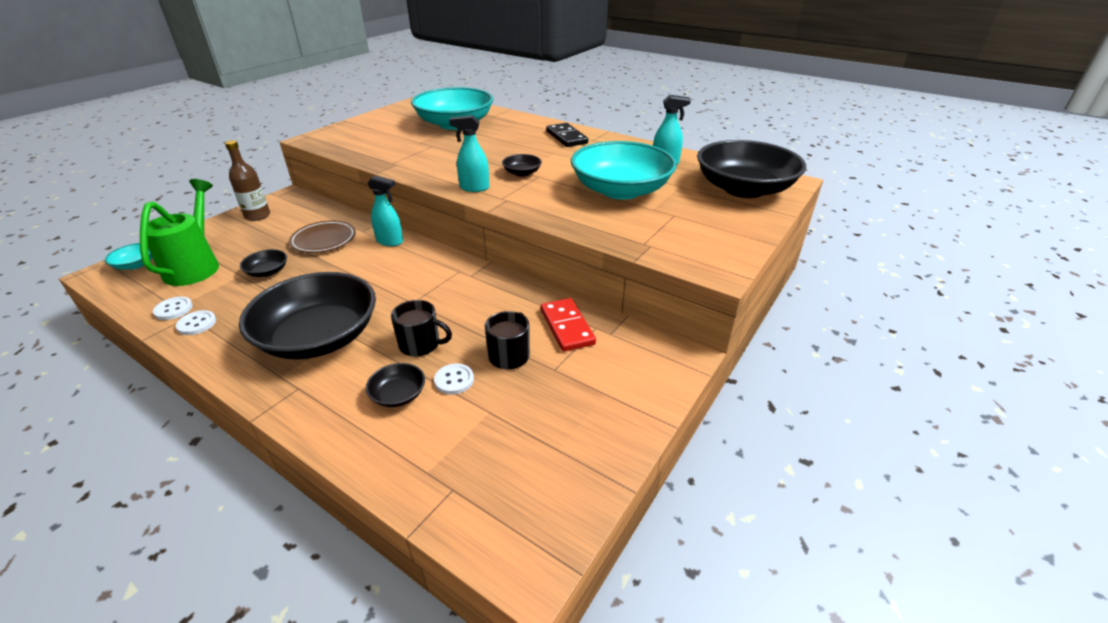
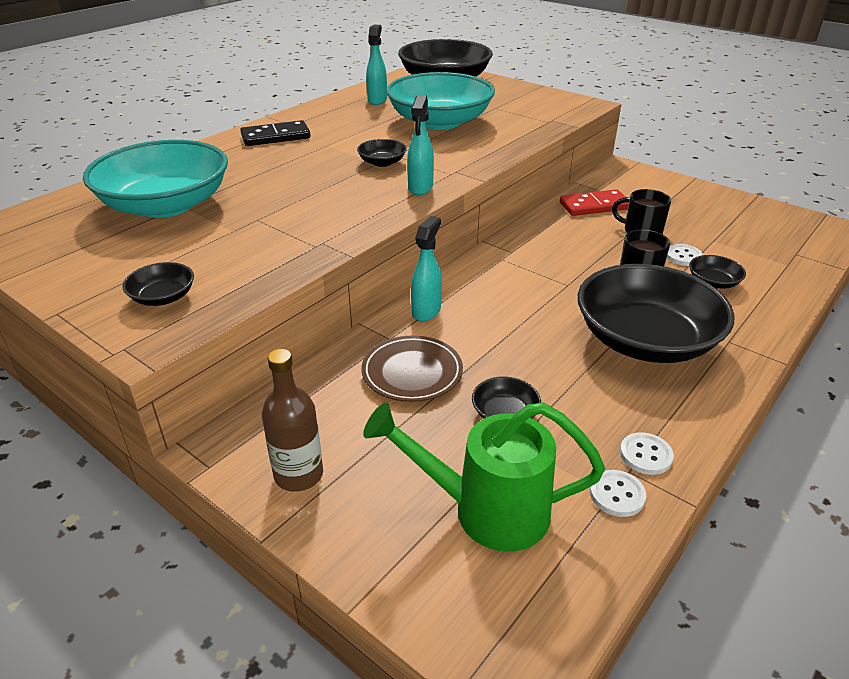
camera: 85 degrees left, 0 degrees up
(136, 264) = (478, 615): turquoise bowl -> none
(349, 137) = (163, 297): none -> black bowl

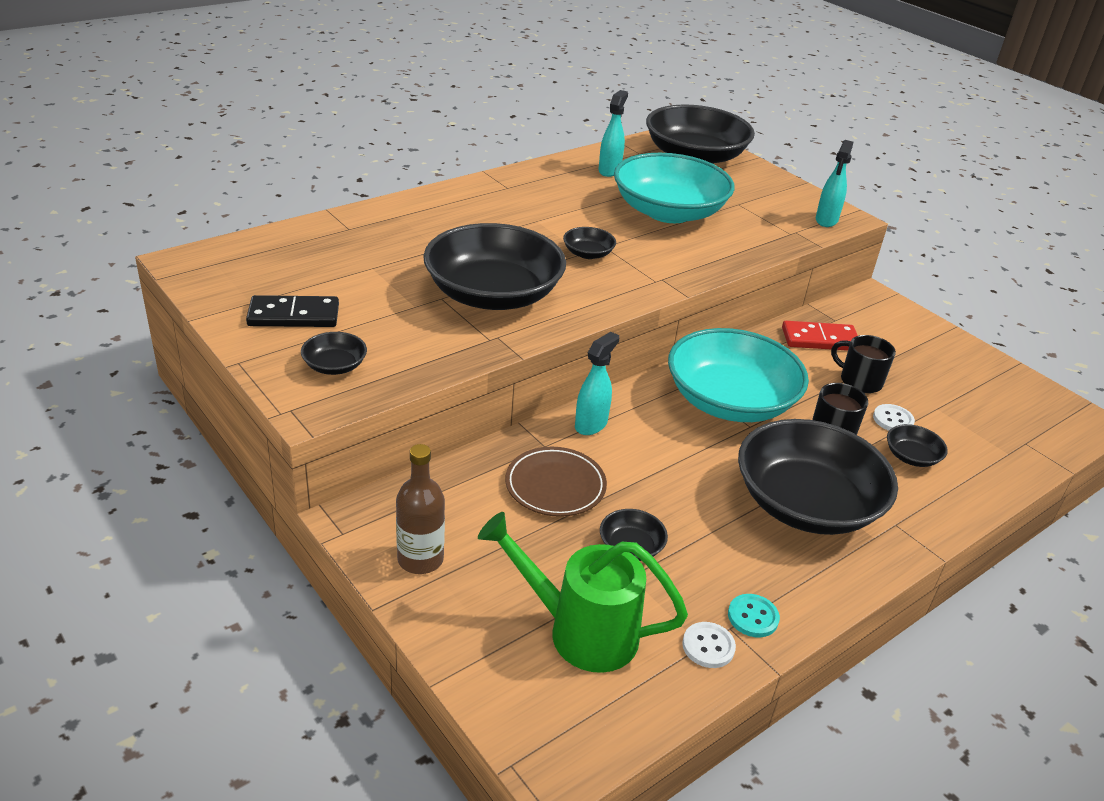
camera: 10 degrees right, 0 degrees up
(166, 205) = (357, 264): turquoise bowl -> turquoise bowl (730, 401)
(276, 137) = (486, 200): black domino -> black domino (294, 315)
(306, 208) = (493, 294): none -> black bowl
(420, 188) = (617, 292): turquoise spray bottle -> turquoise spray bottle (826, 220)
(645, 455) = (753, 617): white button -> turquoise button

